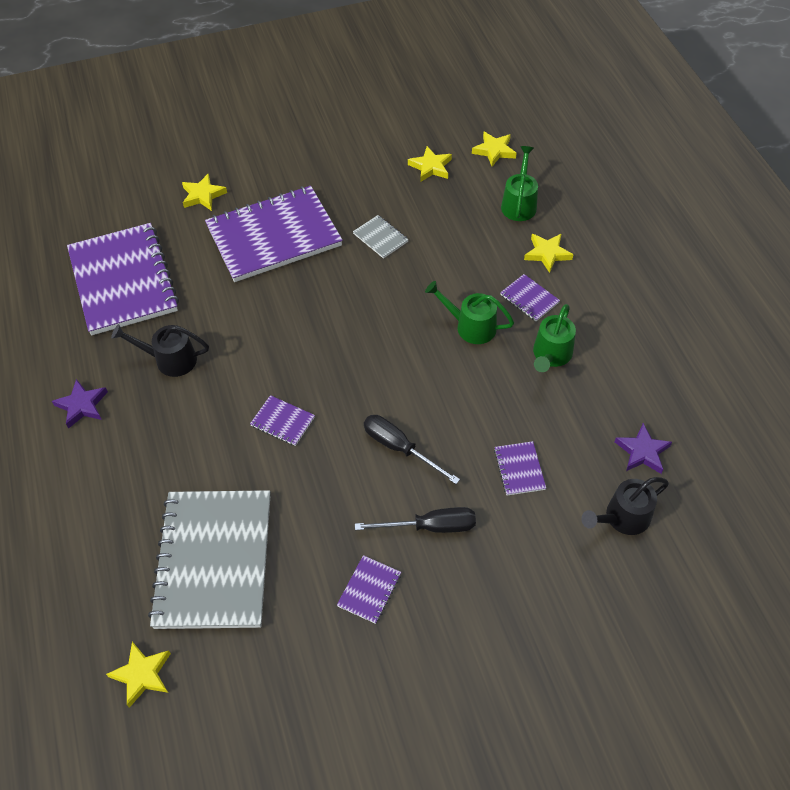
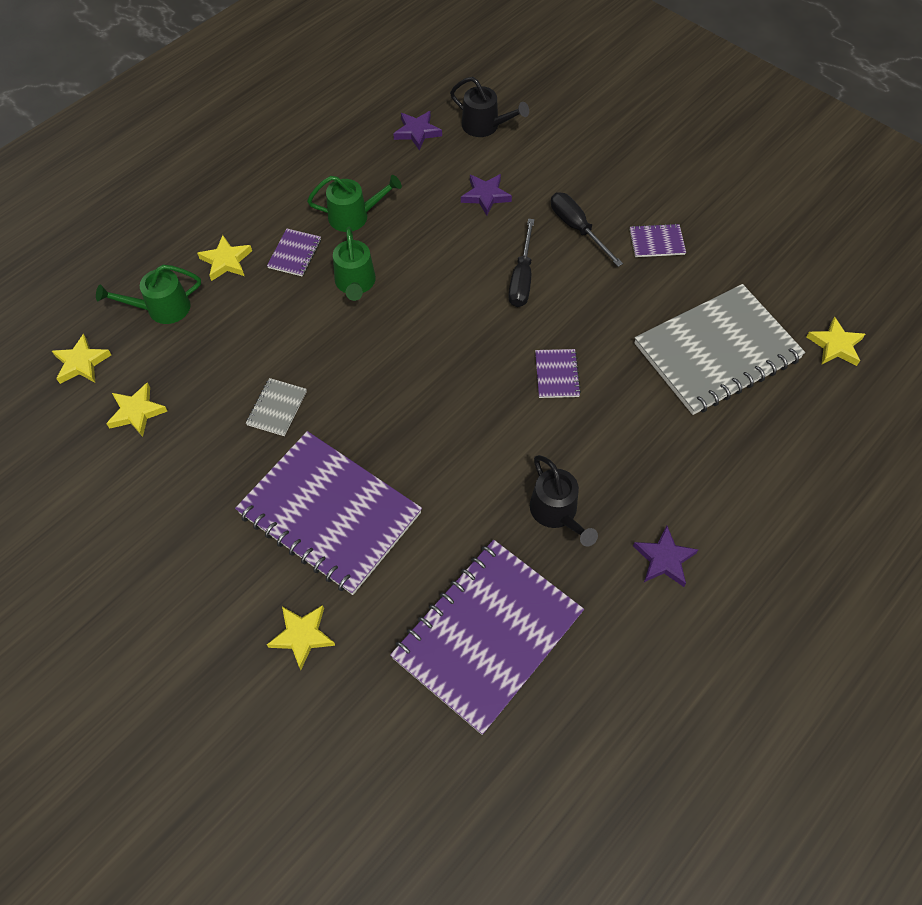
camera: 120 degrees left, 5 degrees up
(519, 469) = (486, 196): purple notebook -> purple star

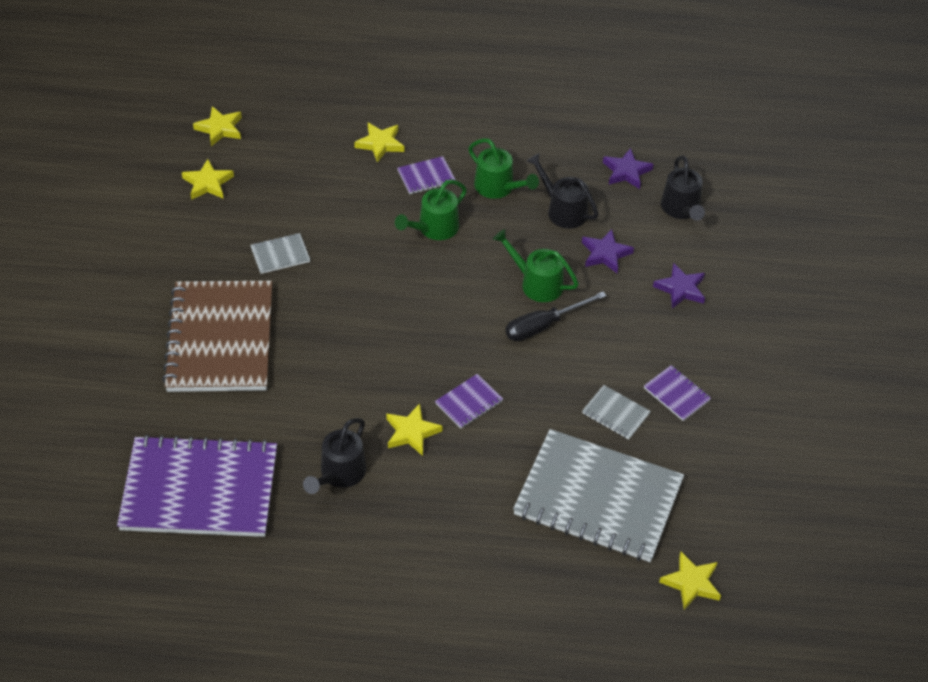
camera: 50 degrees right, 10 degrees down
(161, 309) = (304, 138): green watering can -> green watering can (536, 283)
(302, 636) = (114, 384): yellow star -> yellow star (411, 432)
(329, 514) = (220, 339): purple notebook -> brown notebook
(417, 192) = (562, 210): none -> black watering can
(577, 229) = (634, 333): black screwdriver -> none
(645, 289) = (615, 413): none -> grey notebook
(664, 559) = (358, 566): purple star -> purple star (680, 289)

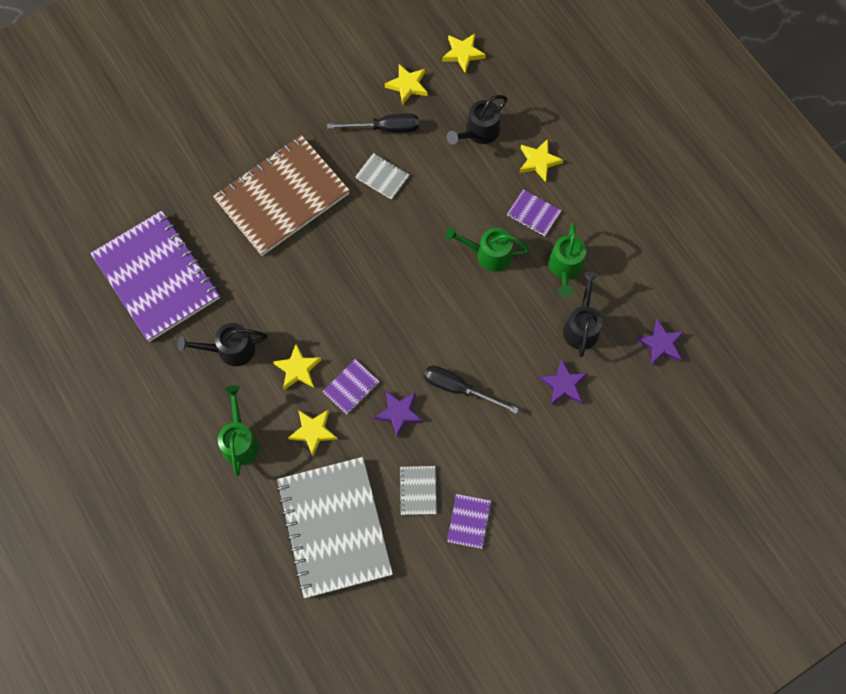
camera: 55 degrees right, 20 degrees up
(233, 224) = (385, 128): none -> black screwdriver
(469, 402) = (351, 387): purple notebook -> purple notebook turned 60 degrees counterclockwise
(536, 283) = (495, 357): green watering can -> green watering can (240, 440)
(680, 289) = (573, 460): purple star -> purple star (399, 413)
(681, 209) = (656, 409): black watering can -> black watering can (478, 132)
(691, 583) = (309, 637): yellow star -> yellow star (313, 431)

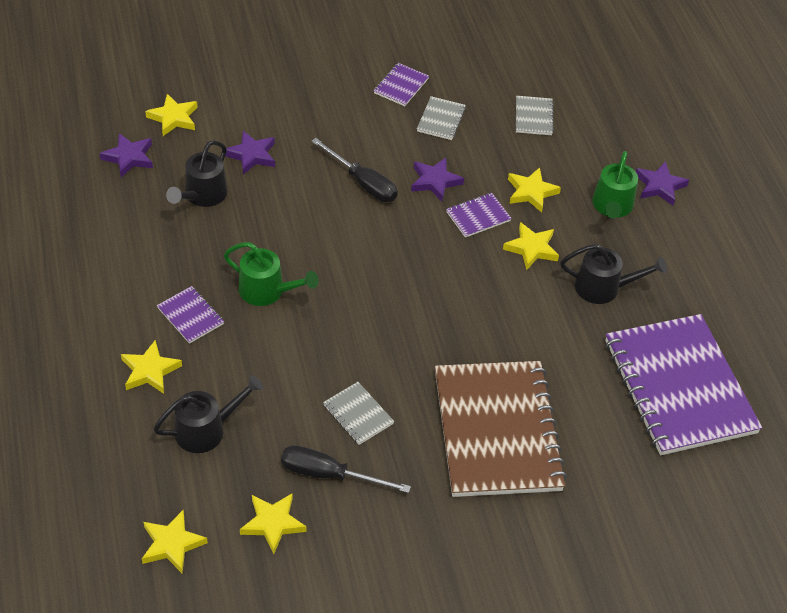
camera: 165 degrees left, 20 degrees down
(201, 481) = (659, 186): none -> purple star
(282, 197) = (497, 431): brown notebook -> brown notebook turned 75 degrees counterclockwise
(334, 527) = (533, 117): grey notebook -> grey notebook, size x0.40
(565, 268) = (187, 252): green watering can -> none
(649, 402) = (173, 118): none -> yellow star

